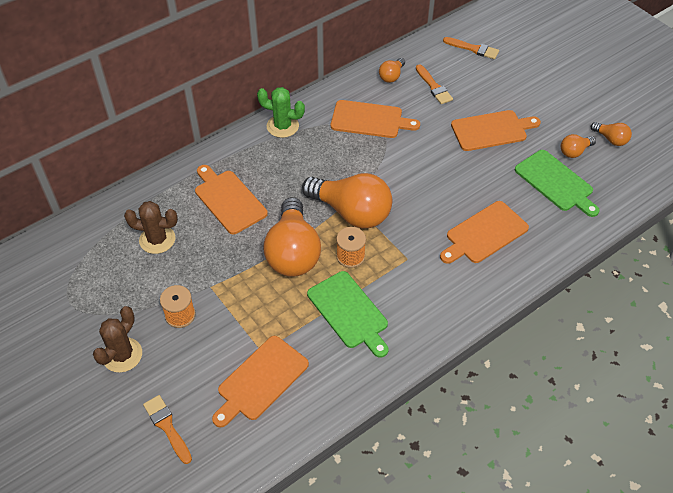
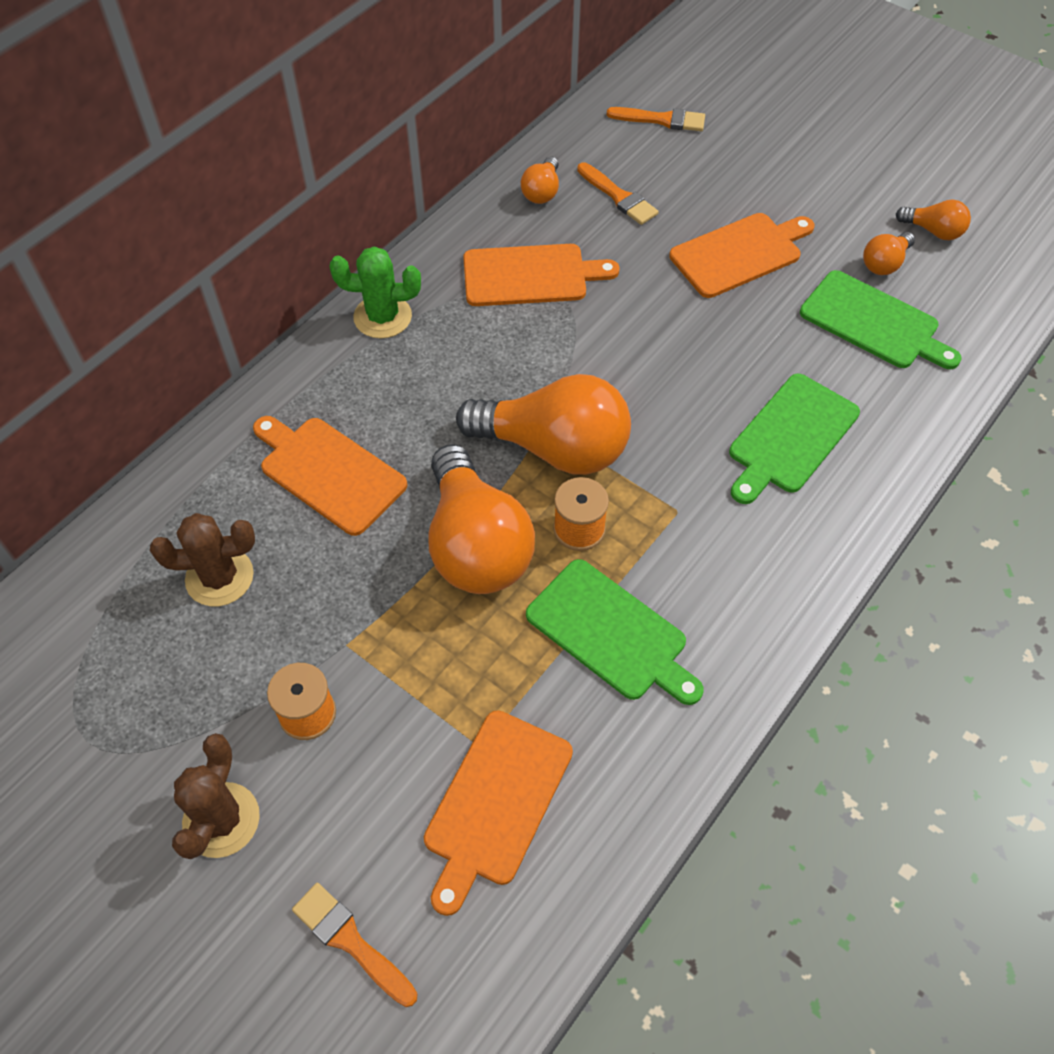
camera: 15 degrees left, 5 degrees up
(484, 234) = (790, 437): orange cutting board -> green cutting board

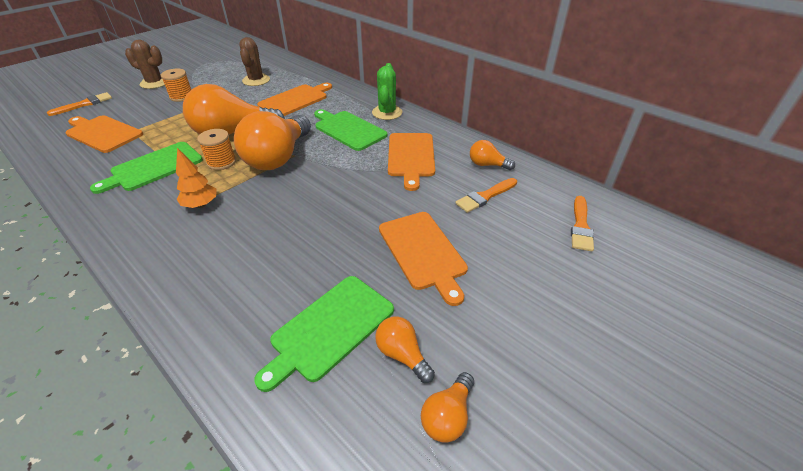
camera: 95 degrees right, 15 degrees down
(700, 516) = (201, 205): none -> orange tree
(790, 437) = (236, 254): green cutting board -> green cutting board (348, 129)

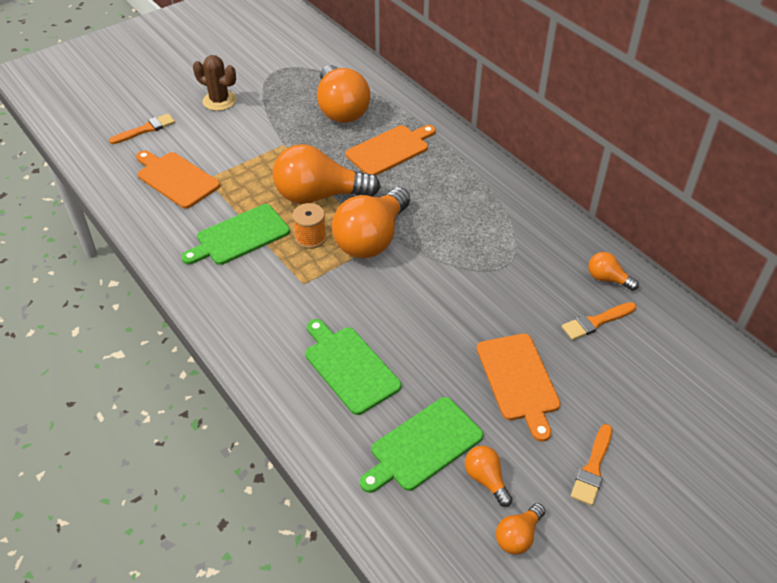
camera: 10 degrees right, 5 degrees up
(181, 96) = (254, 128): orange spool -> none
(201, 205) = (295, 293): orange tree -> none
(256, 80) = (341, 109): brown cactus -> orange light bulb
(348, 129) = (452, 206): green cutting board -> green cutting board (349, 367)
(387, 112) = (500, 184): green cactus -> none
(411, 157) = (521, 256): orange cutting board -> none
(581, 226) = (691, 373): orange brush -> orange brush (592, 468)

